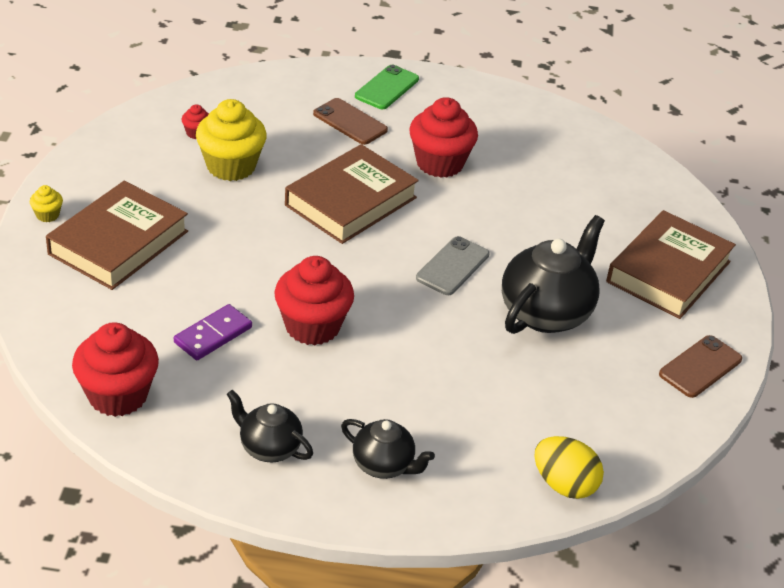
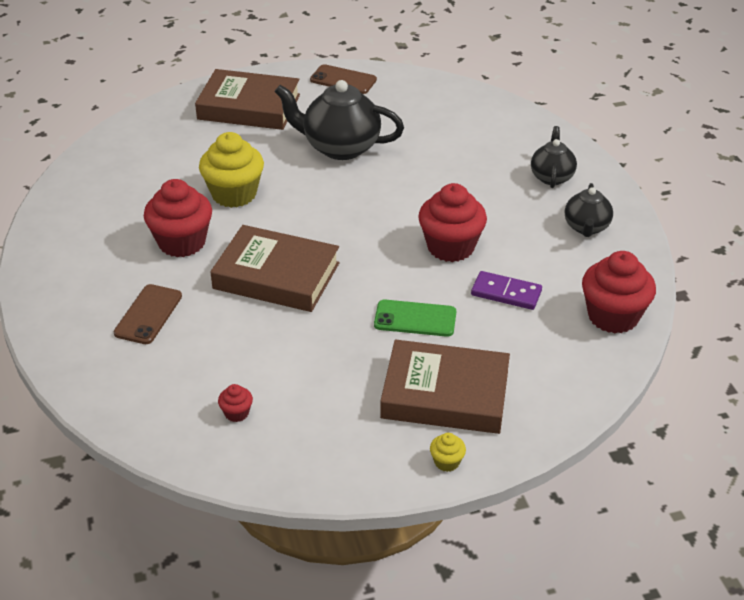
camera: 110 degrees left, 0 degrees up
(231, 166) = (276, 367): yellow cupcake -> yellow cupcake (234, 194)
(387, 88) = (69, 309): green phone -> green phone (415, 319)
(452, 266) = (321, 200): grey phone -> none
(564, 484) = (497, 109): yellow egg -> none

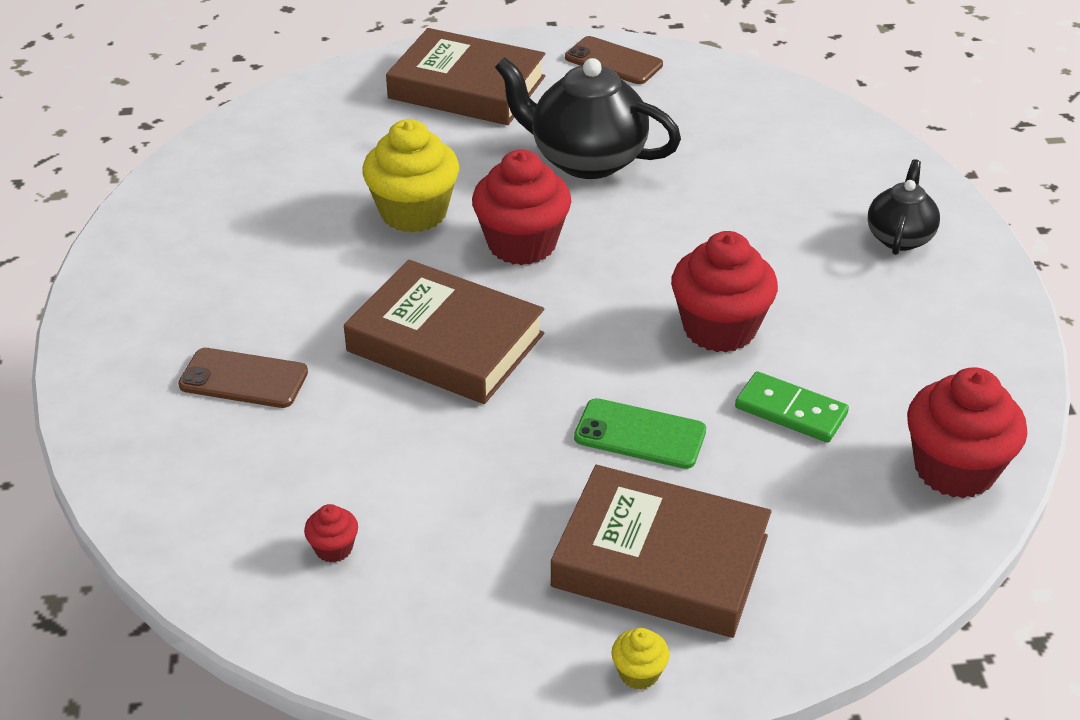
camera: 10 degrees right, 0 degrees up
(148, 314) = (243, 379): brown phone -> brown phone turned 75 degrees clockwise
(182, 242) = (320, 276): red cupcake -> red cupcake (522, 244)
(506, 293) = (791, 411): purple domino -> green domino
(586, 227) = (938, 322): black teapot -> none

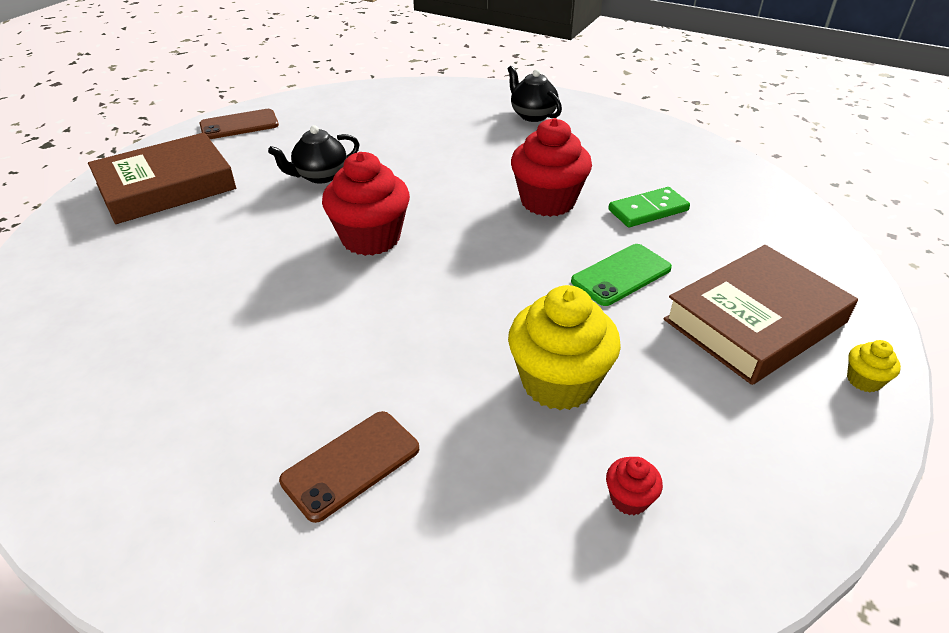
camera: 55 degrees left, 0 degrees up
(413, 212) = (267, 270): yellow cupcake -> yellow cupcake (558, 382)
(445, 342) = (436, 320): brown book -> none
(586, 160) = (320, 176): black teapot -> black teapot, size x0.57
(954, 469) = (741, 182): red cupcake -> none

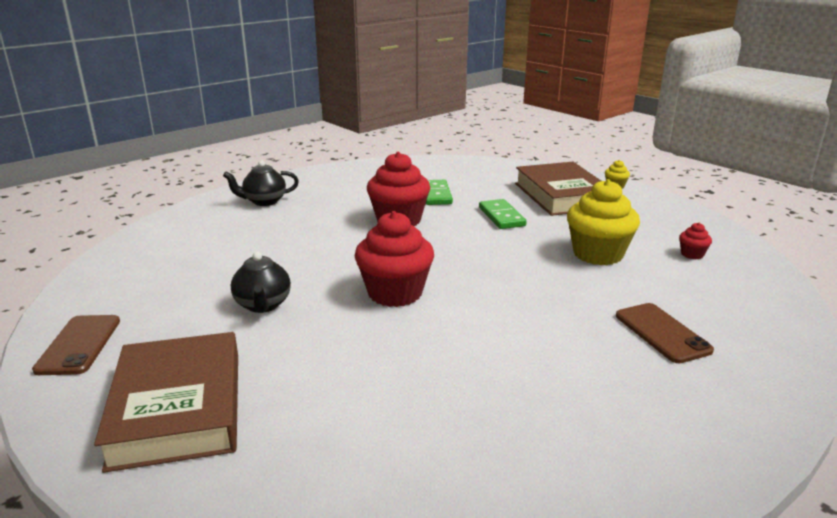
camera: 70 degrees left, 15 degrees down
(621, 275) = (501, 217): green phone -> green domino

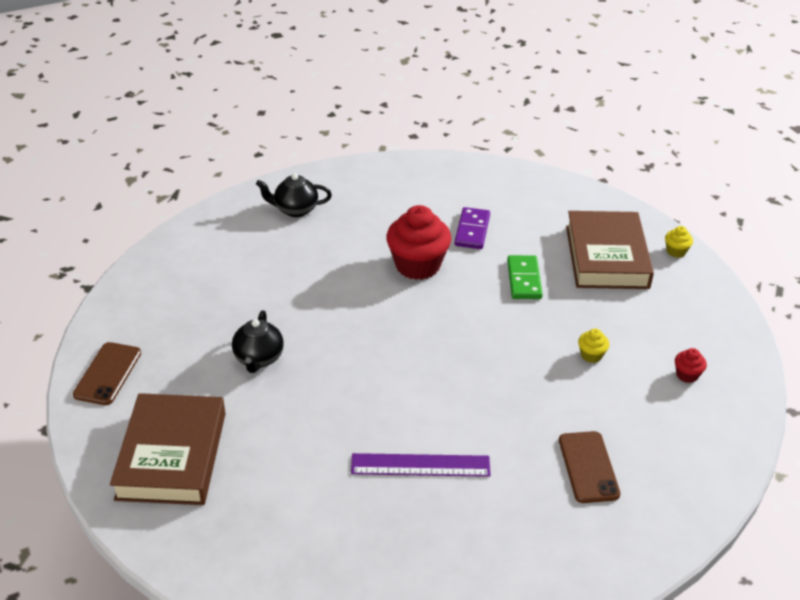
camera: 15 degrees right, 15 degrees up
(395, 293) = (375, 368): red cupcake -> none
(436, 195) = (472, 230): green domino -> purple domino
(488, 363) = (420, 465): none -> purple ruler
(598, 254) = (591, 355): yellow cupcake -> yellow cupcake, size x0.44

